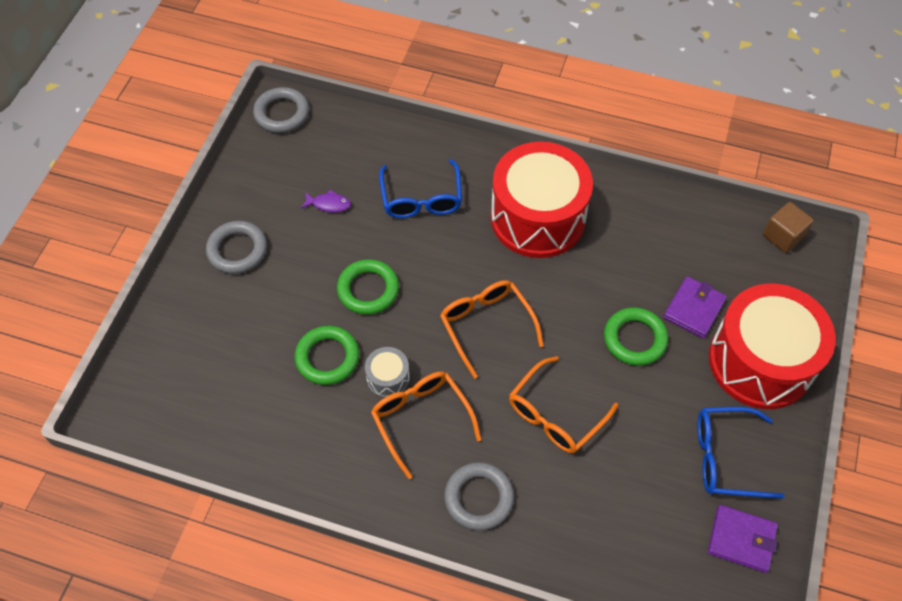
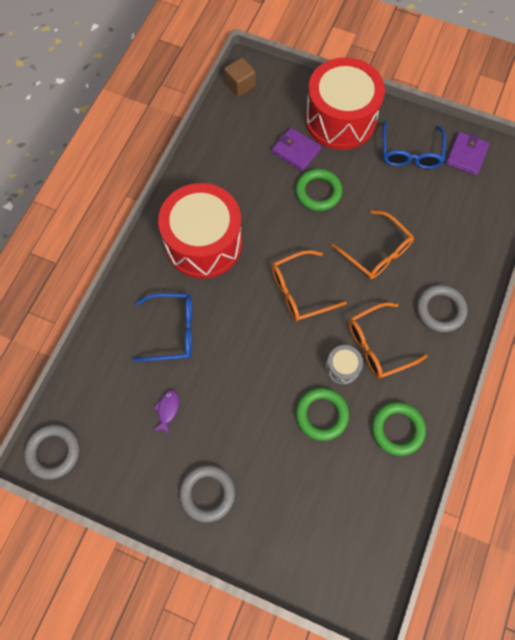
camera: 85 degrees left, 10 degrees up
(368, 289) = (259, 379): green ring -> green ring (397, 429)

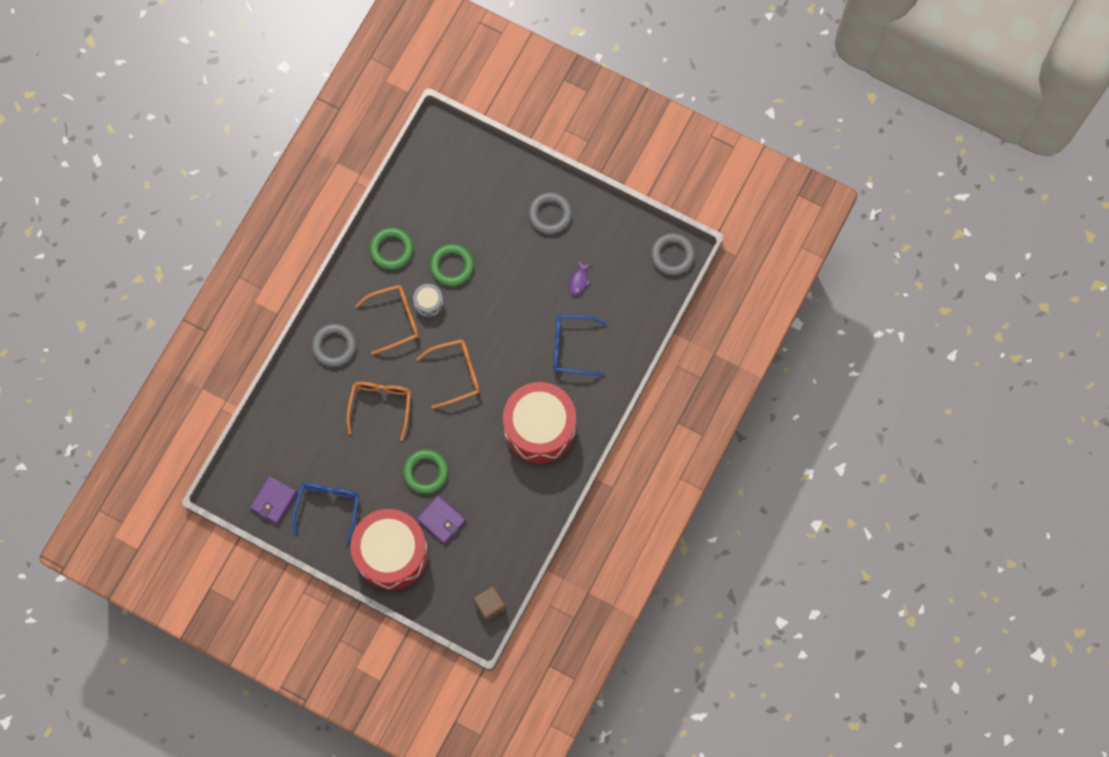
camera: 175 degrees left, 5 degrees up
(376, 252) = (380, 405): orange glasses -> orange glasses turned 45 degrees clockwise

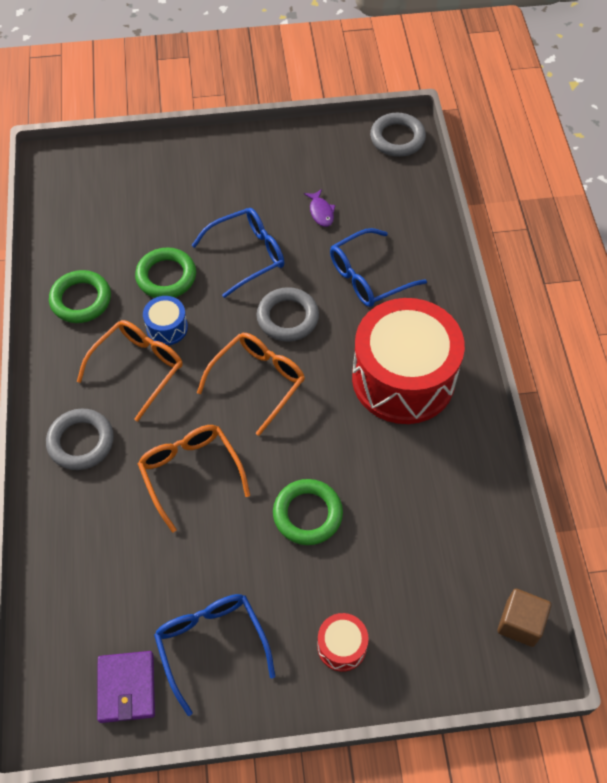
camera: 35 degrees left, 15 degrees down
(391, 553) = (342, 646): red drum -> red drum, size x0.41
(428, 303) = (167, 328): grey drum -> blue drum
(441, 520) = (373, 559): purple wallet -> none
(511, 282) = (247, 255): none -> blue glasses
(550, 214) = (238, 171): grey ring -> grey ring (287, 317)

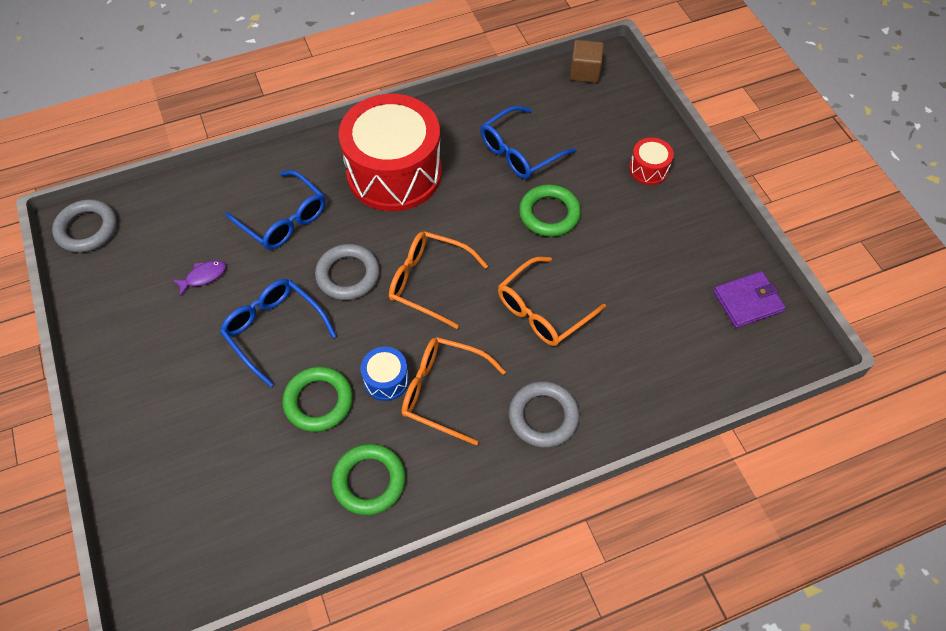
camera: 105 degrees left, 0 degrees up
(211, 645) = (686, 252): blue glasses -> blue glasses (520, 152)

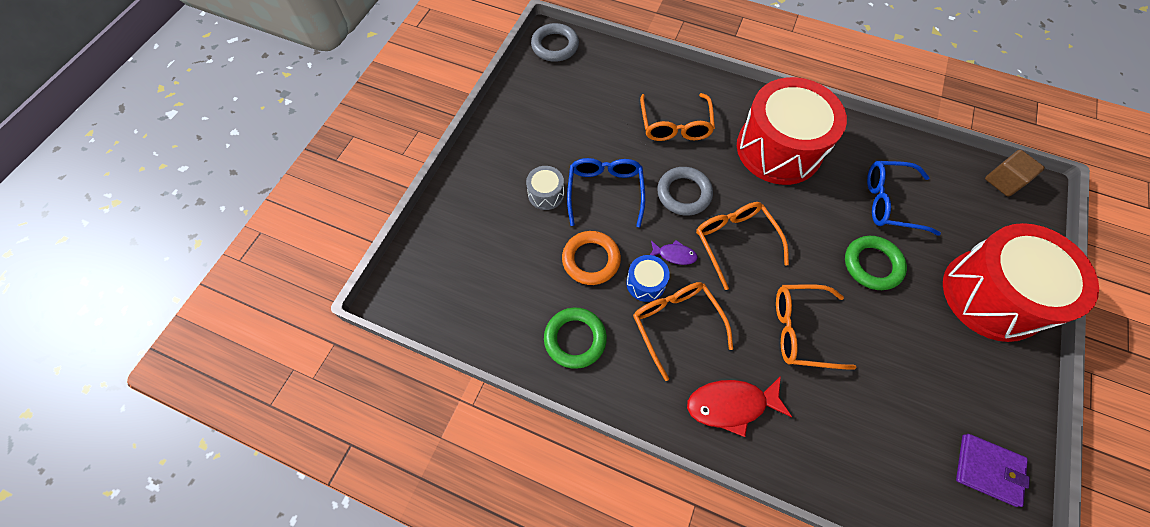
camera: 45 degrees right, 5 degrees up
(203, 276) = (594, 124): purple fish -> purple fish (674, 255)
(218, 378) = (546, 194): none -> grey drum
(283, 219) = (675, 125): blue glasses -> orange glasses
(318, 401) = (591, 260): green ring -> orange ring
(543, 416) = (731, 405): grey ring -> red fish
(648, 169) = (992, 295): red drum -> red drum, size x2.42

